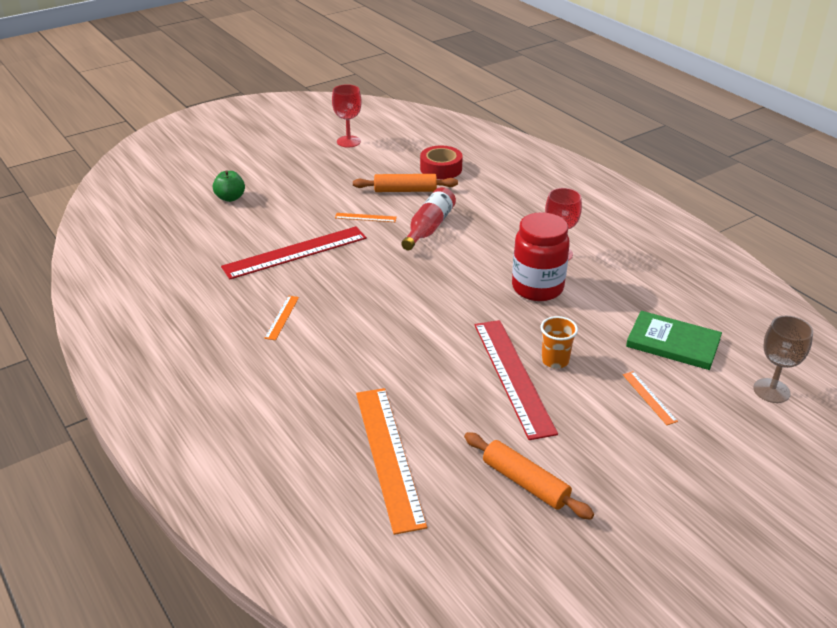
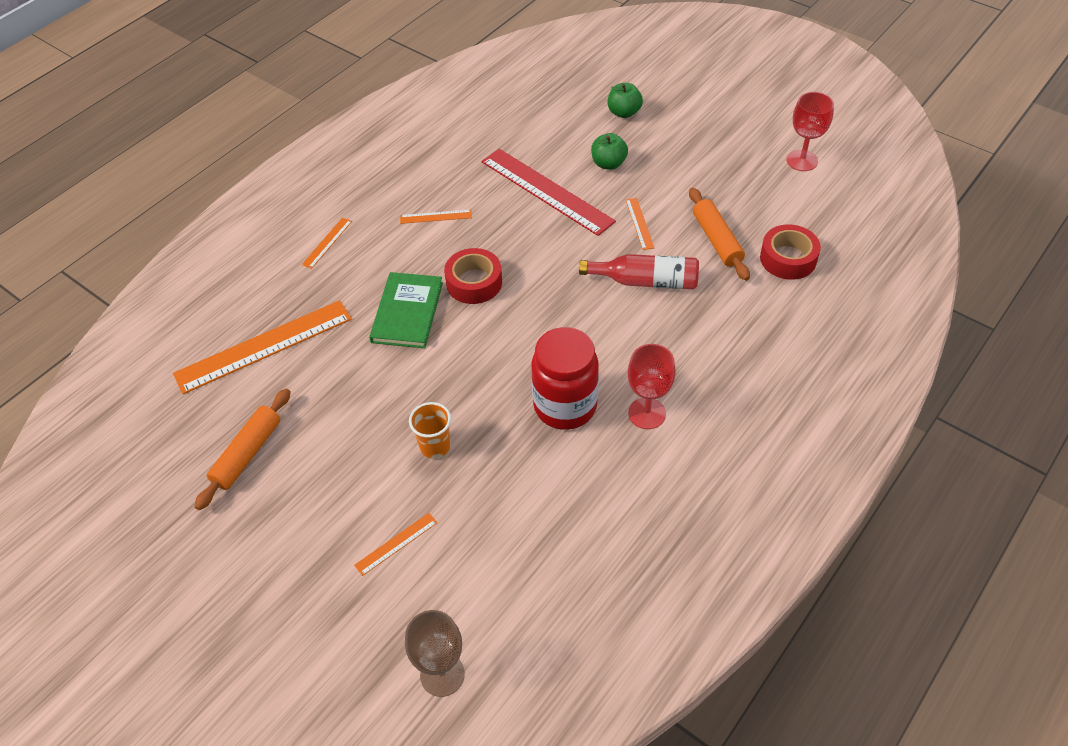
camera: 75 degrees right, 15 degrees up
(268, 392) = (327, 243): none -> orange ruler
(286, 217) = (608, 164): none -> green apple
(380, 309) = (474, 282): none -> red tape
(513, 376) = (398, 414): red ruler -> none
(673, 343) = (504, 558): green book -> green book (407, 312)

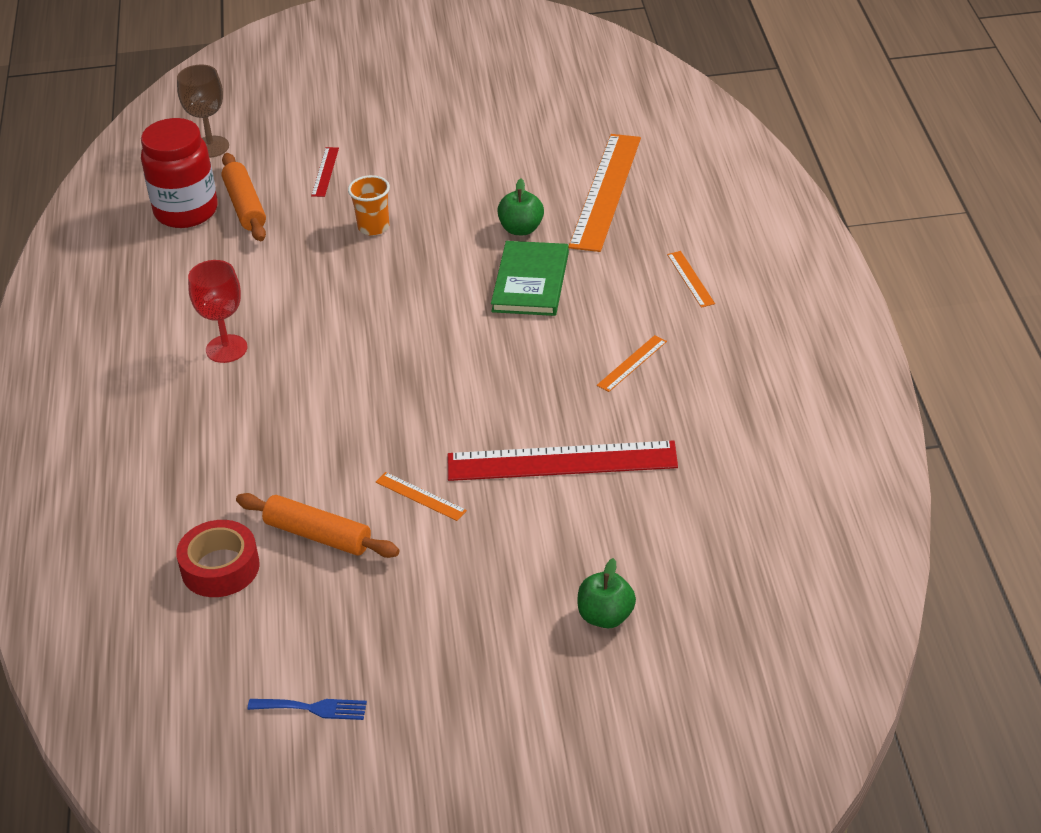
camera: 135 degrees right, 10 degrees down
(247, 453) = (504, 142): orange rolling pin -> orange rolling pin (245, 206)
(396, 544) = (325, 172): orange ruler -> red ruler
(407, 312) = (530, 282): green book -> green book turned 45 degrees clockwise
(474, 282) = (508, 338): red tape -> none
(565, 406) = (303, 310): red jar -> red jar (186, 211)
(608, 164) = (537, 538): green apple -> green apple (521, 229)
(645, 281) = (347, 446): red bottle -> none
(802, 160) = (313, 708): red goblet -> blue fork

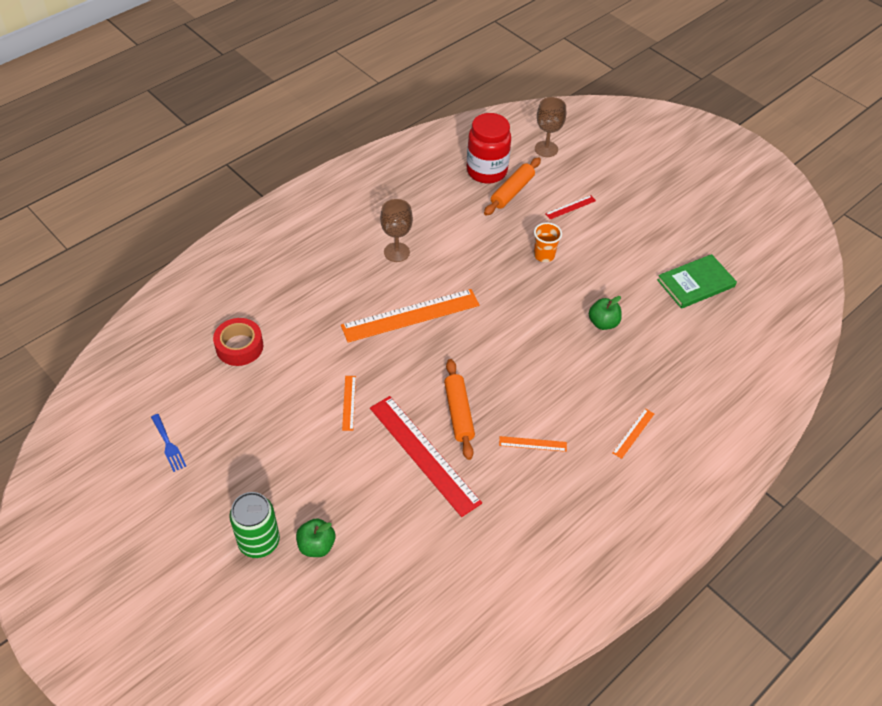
camera: 50 degrees right, 10 degrees up
(226, 349) = (396, 252): red goblet -> brown goblet
(318, 535) = (289, 374): orange rolling pin -> orange rolling pin (458, 413)
(530, 282) = (561, 353): green book -> green book (695, 283)
(552, 671) = (259, 542): none -> green can
(605, 191) = (674, 345): orange ruler -> orange ruler (410, 315)

